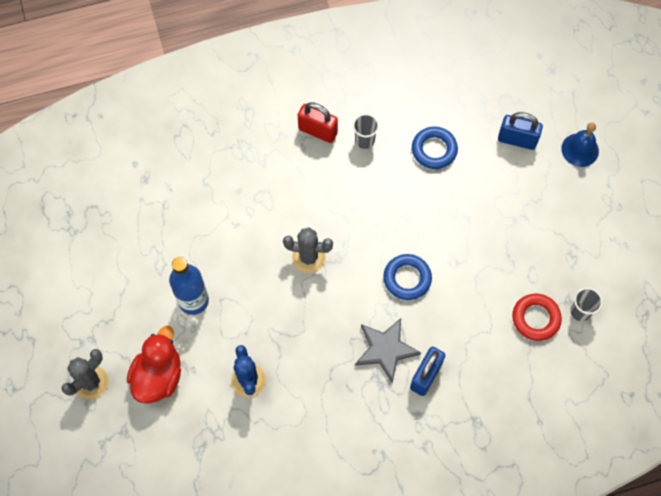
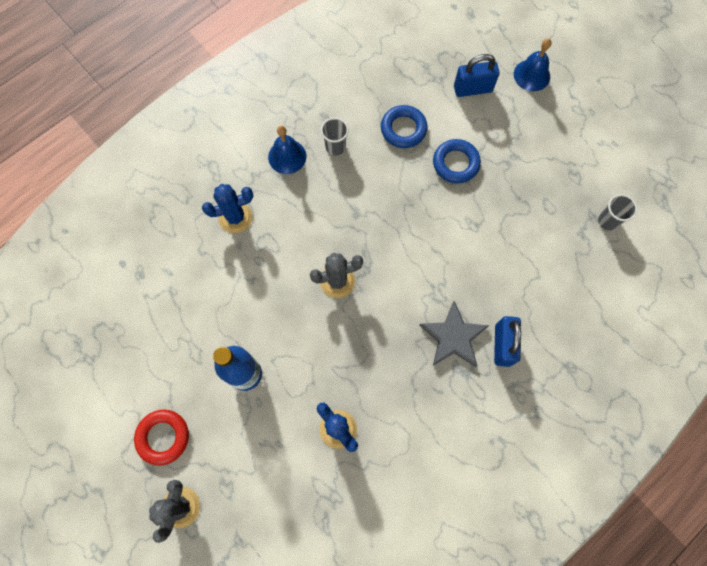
camera: 25 degrees left, 5 degrees up
(158, 376) = (247, 467): red duck -> none
(247, 165) = (235, 217): none -> blue cactus
(318, 131) = (287, 156): red padlock -> blue bell
(407, 278) = (439, 260): blue ring -> blue ring (455, 163)
(535, 318) = (572, 245): red ring -> red ring (163, 437)

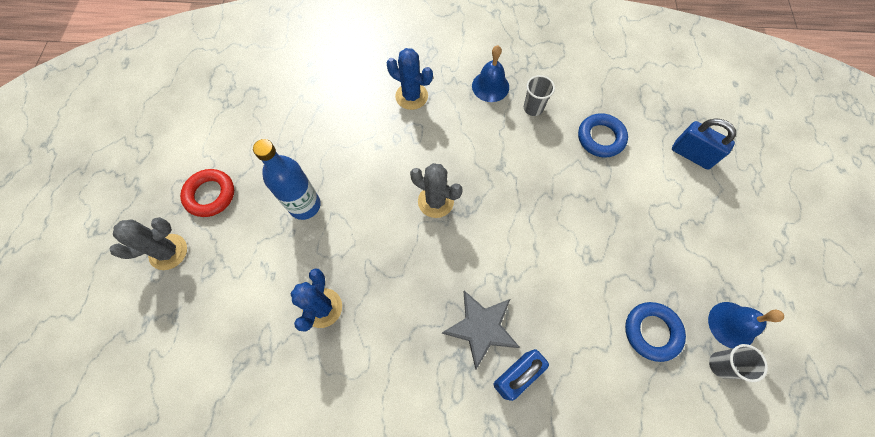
camera: 45 degrees right, 5 degrees down
(455, 163) = (620, 198): blue ring -> blue ring (652, 332)
(531, 75) = (759, 185): blue bell -> blue bell (731, 325)

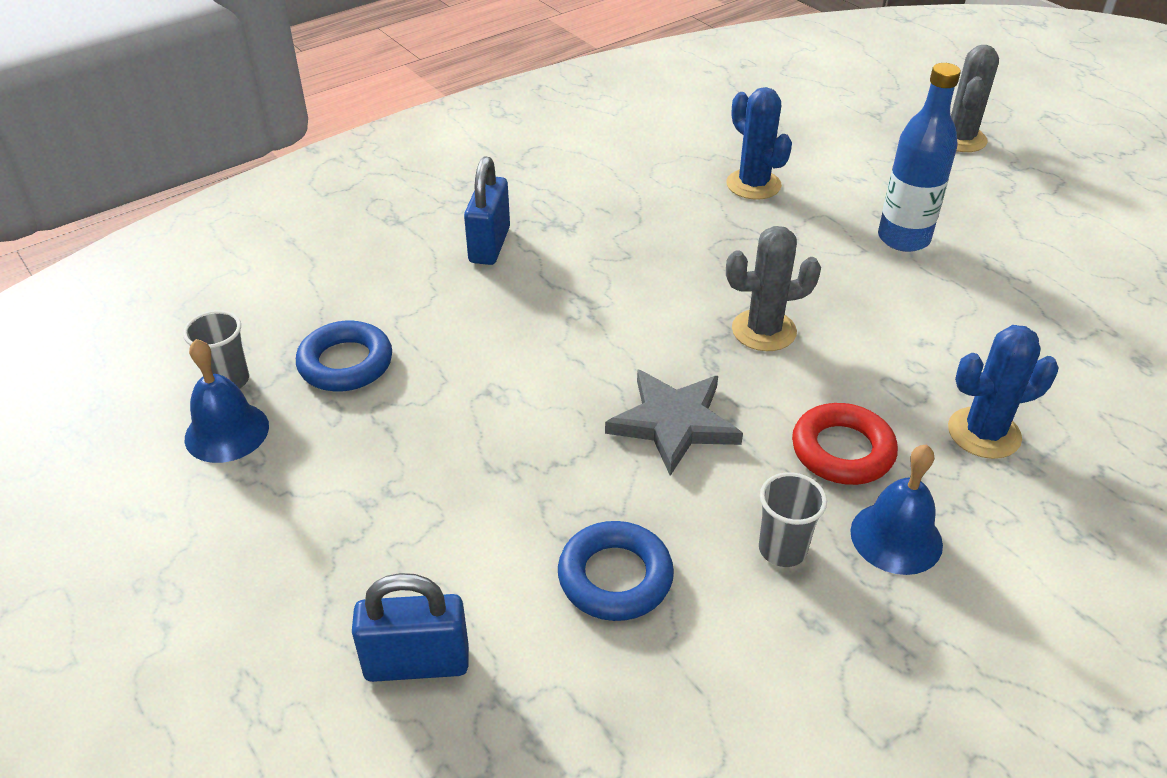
camera: 140 degrees right, 25 degrees down
(210, 195) = (1009, 190): red ring -> red ring (842, 451)
(481, 328) = (567, 257): grey star -> grey star (673, 423)

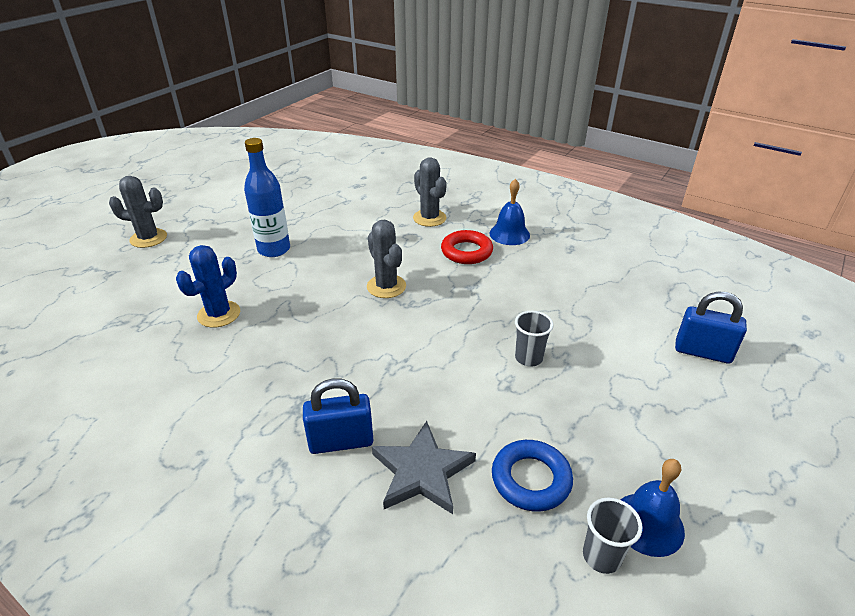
camera: 110 degrees left, 5 degrees down
(417, 663) = (702, 352): blue padlock -> blue padlock turned 45 degrees counterclockwise
(615, 577) = (597, 303): blue ring -> none
(673, 423) = (483, 305): grey star -> grey star (422, 472)
(782, 549) = (540, 260): grey cup -> grey cup (528, 358)
(984, 433) = (429, 218): blue cactus -> grey cactus

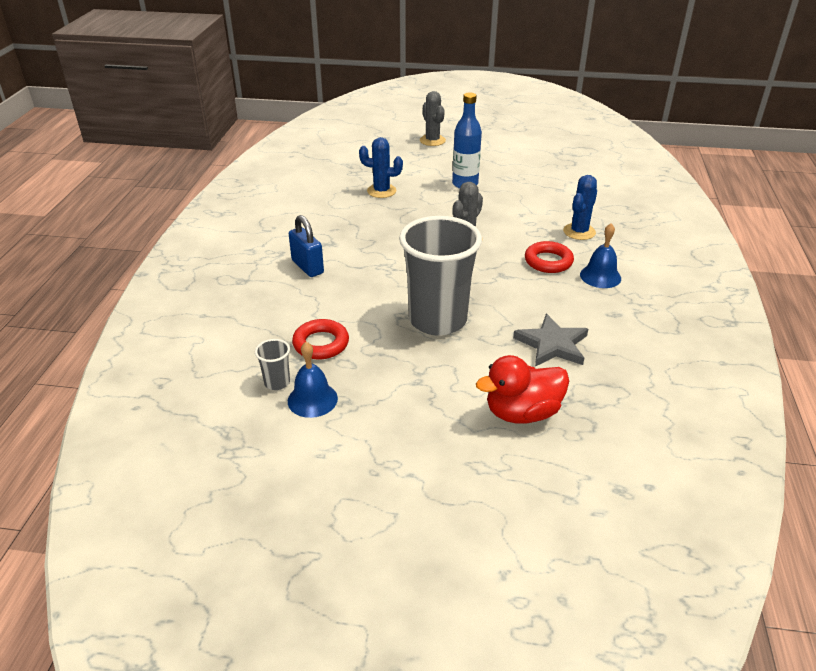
camera: 65 degrees right, 0 degrees up
(422, 472) = (302, 301): grey star -> grey star (552, 344)
(429, 218) = (579, 232): grey cactus -> blue cactus
(528, 358) = (437, 320): grey cup -> grey cup, size x2.49
(531, 479) = (321, 344): blue ring -> red ring
(702, 352) = (522, 413): blue padlock -> red duck

